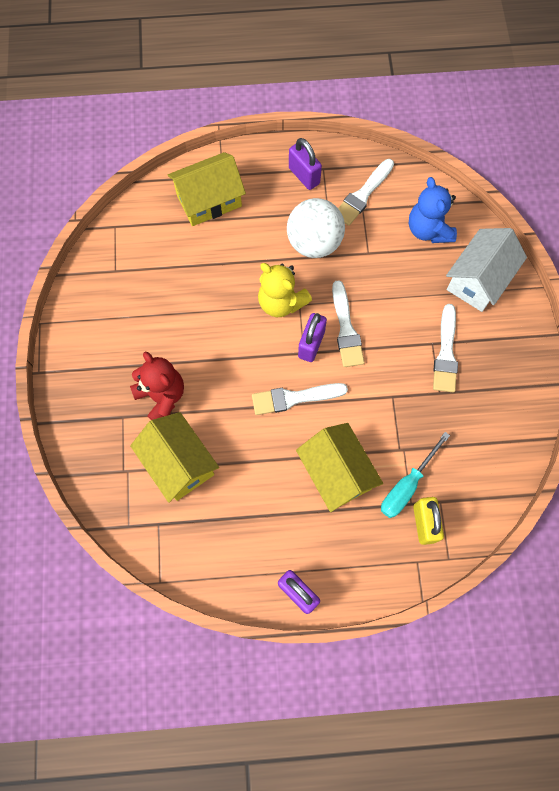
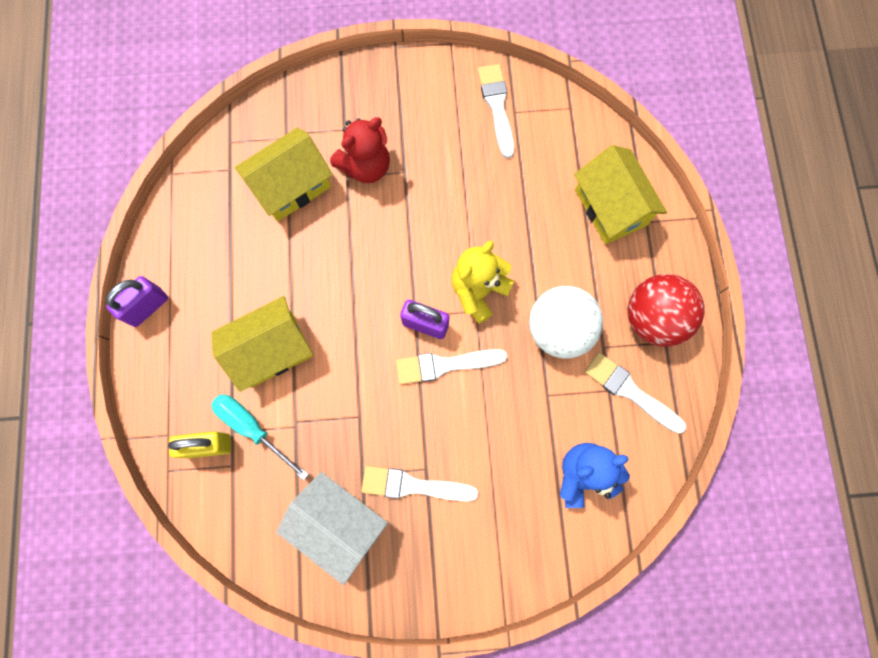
camera: 90 degrees right, 5 degrees up
(294, 398) = (360, 304): white brush -> white brush (497, 106)
(304, 176) = (653, 318): purple padlock -> red ball
(478, 280) = (513, 536): white house -> white house (338, 523)

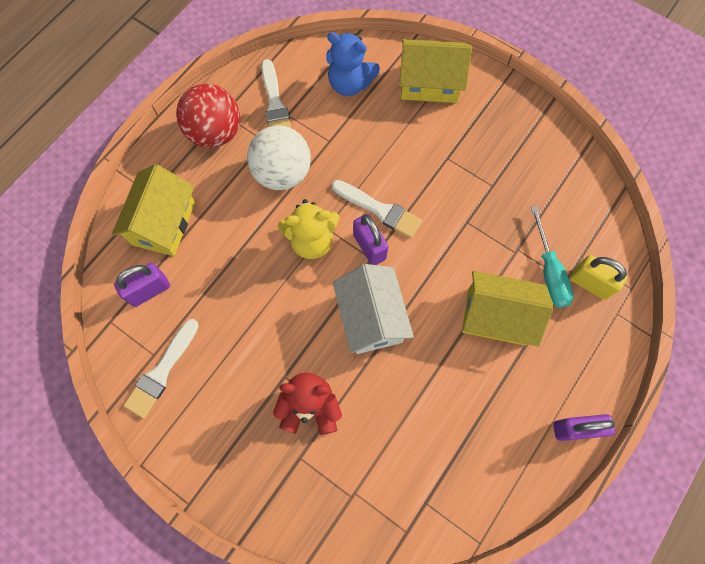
camera: 140 degrees left, 5 degrees down
(291, 186) = (384, 440): yellow house -> yellow house (429, 83)
(338, 523) = (530, 169): white house -> white house (371, 317)
(413, 485) = (463, 155): white brush -> none
(565, 150) = (149, 290): none -> purple padlock

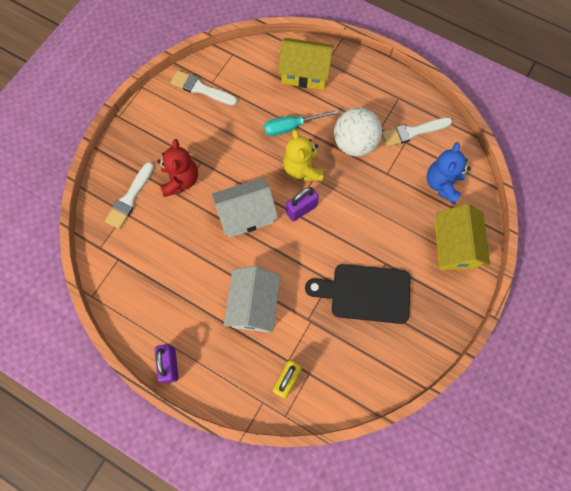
camera: 85 degrees right, 0 degrees up
(149, 290) = (255, 73): purple padlock -> none
(215, 133) = (381, 95): red ball -> none
(380, 210) = (332, 214): white brush -> white brush (130, 198)
(483, 184) = (365, 293): none -> black cutting board
(496, 316) = (254, 305): yellow house -> white house
(549, 271) = (294, 347): turquoise screwdriver -> turquoise screwdriver (291, 127)

